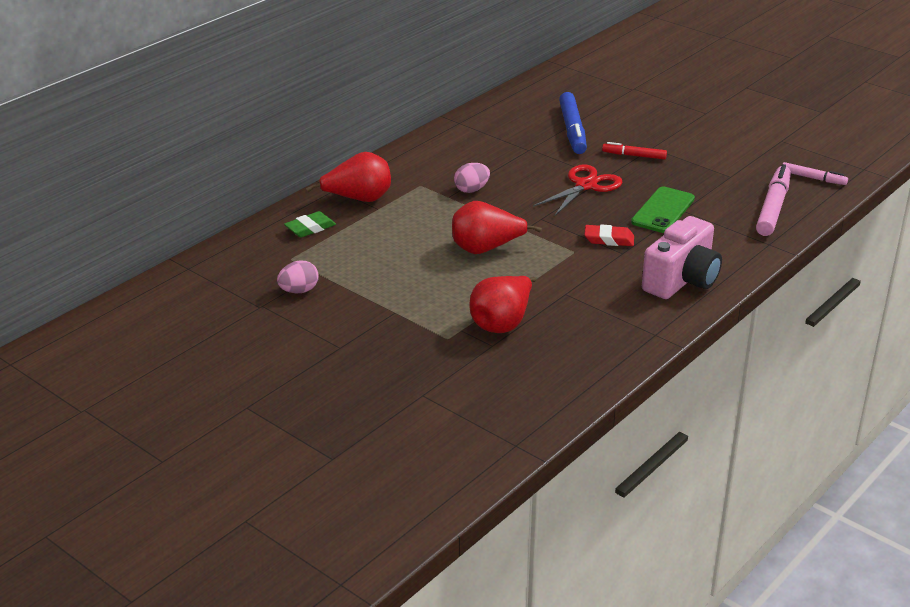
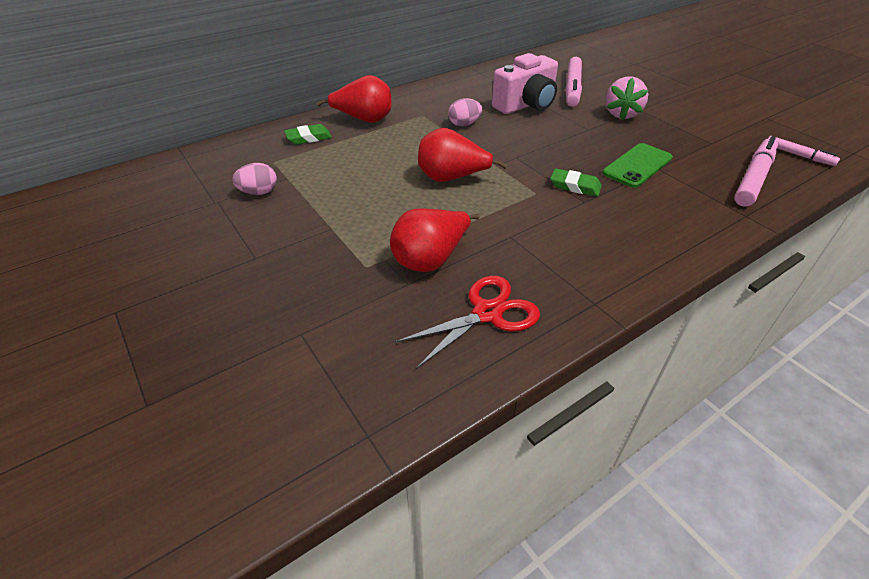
camera: 15 degrees right, 10 degrees up
(572, 130) = (572, 88): blue marker -> pink marker
(586, 185) = (569, 134): red scissors -> red scissors (487, 313)
(609, 239) = (575, 186): red eraser -> green eraser
(634, 156) = (621, 114): red marker -> pink strawberry
(682, 280) = (641, 241): pink camera -> pink camera (526, 105)

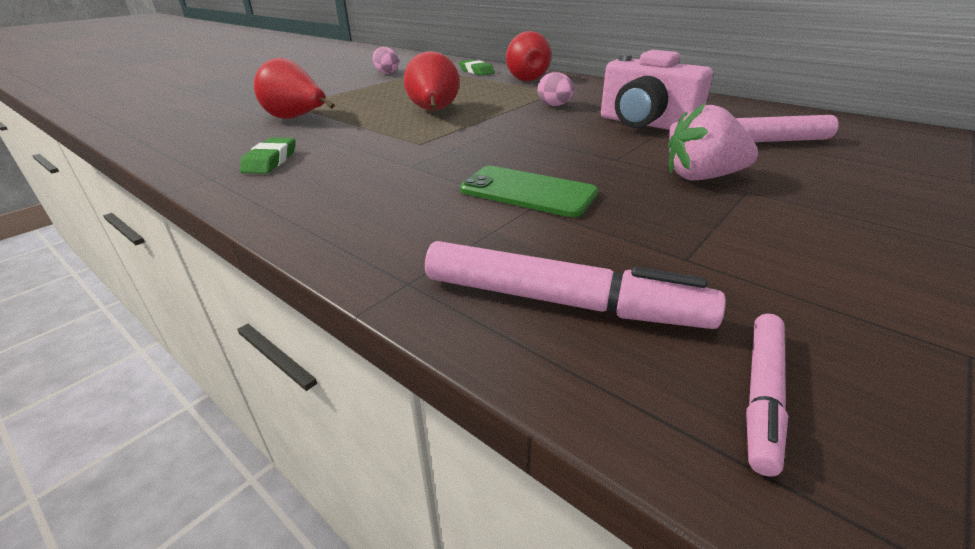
camera: 75 degrees right, 10 degrees down
(487, 313) = (216, 141): red scissors -> none
(575, 186) = (445, 159): green eraser -> green eraser (270, 161)

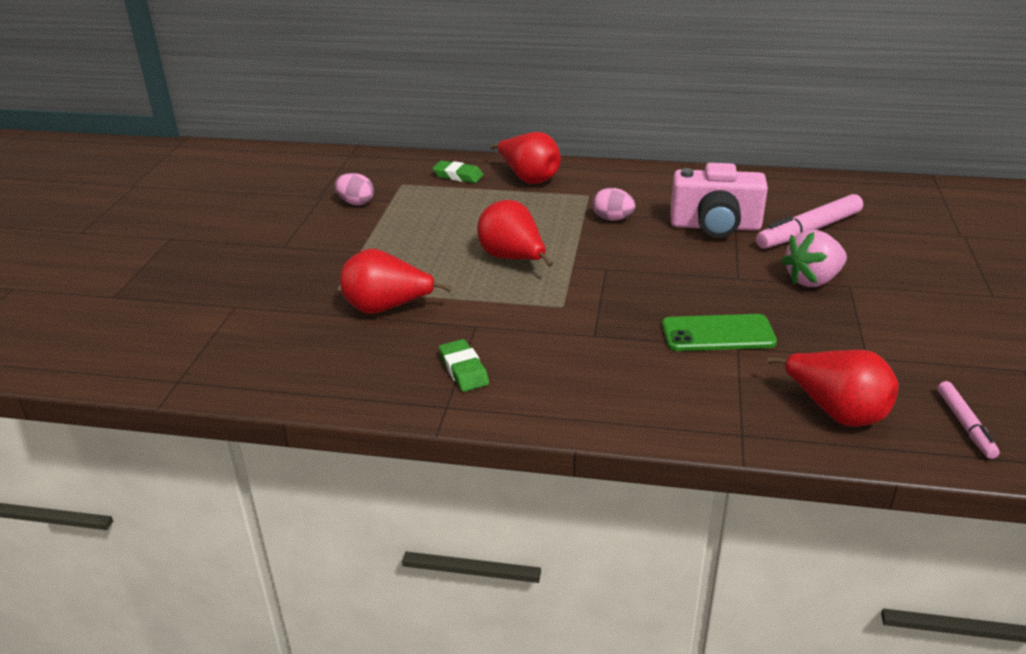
camera: 30 degrees left, 0 degrees up
(561, 301) = (836, 412): pink marker -> red pear

